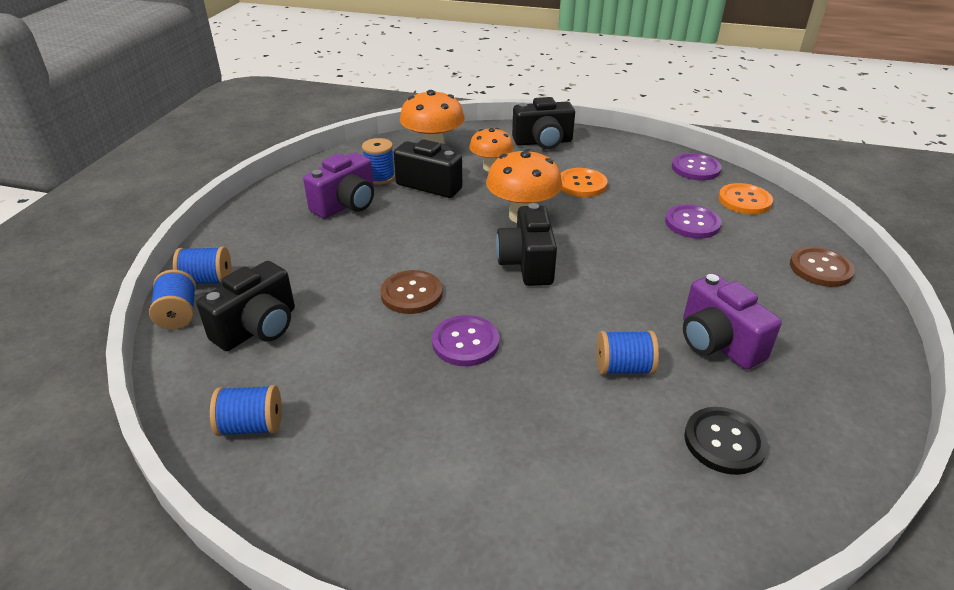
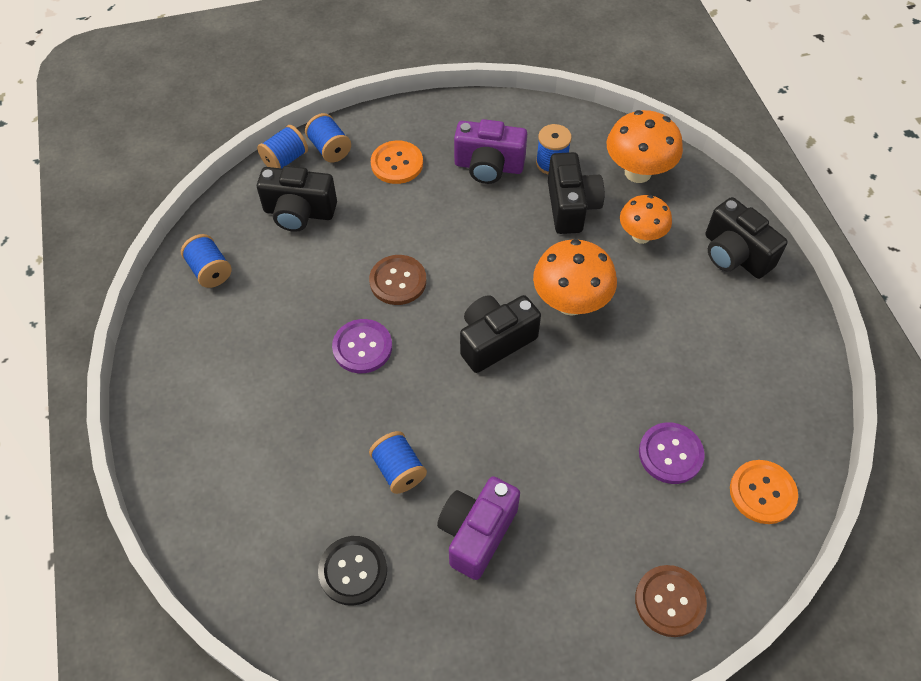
camera: 60 degrees right, 20 degrees up
(582, 184) = (671, 326): orange button -> orange button (397, 164)
(695, 168) = (800, 421): purple button -> none

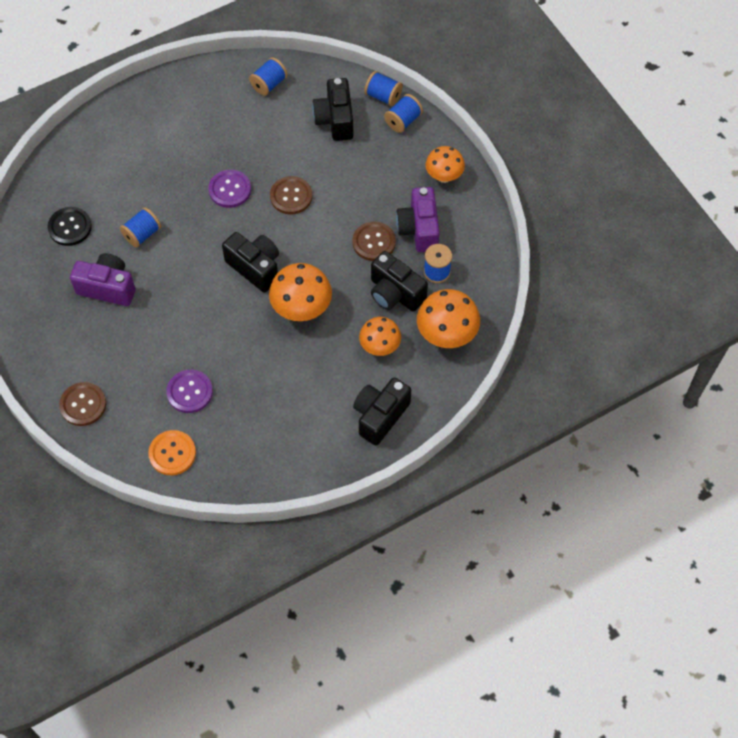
camera: 75 degrees right, 5 degrees up
(397, 164) = (402, 167): orange button -> none
(423, 129) = (444, 176): none -> orange mushroom
(494, 212) = (374, 242): none -> brown button
(571, 206) = (395, 293): black camera -> black camera turned 60 degrees clockwise

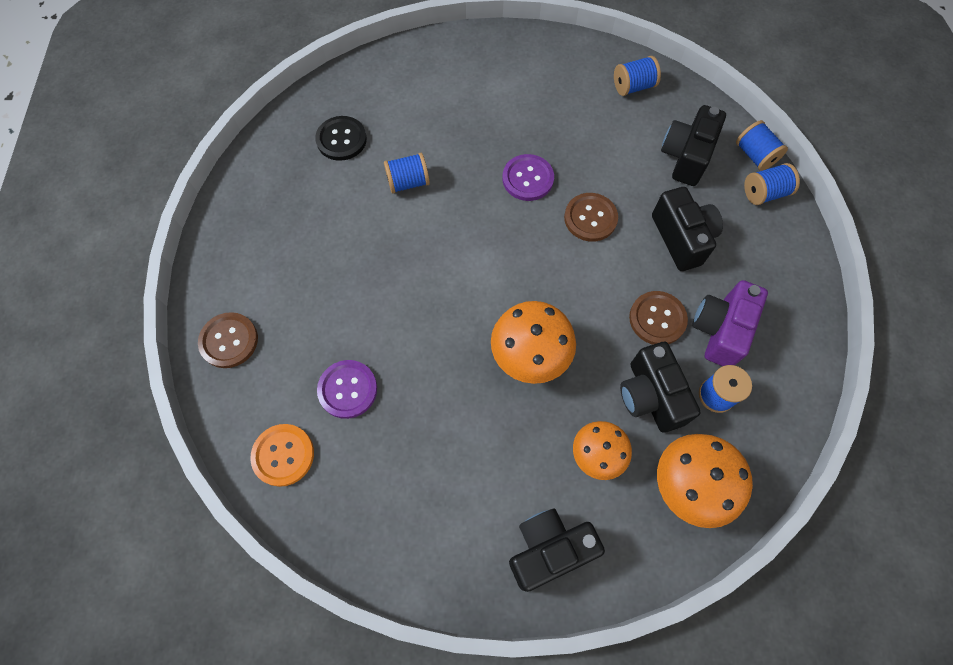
camera: 30 degrees right, 5 degrees up
(107, 287) = (337, 222): purple camera -> none
(255, 267) = (505, 280): black camera -> black camera (681, 238)
(444, 176) = (782, 281): orange mushroom -> none

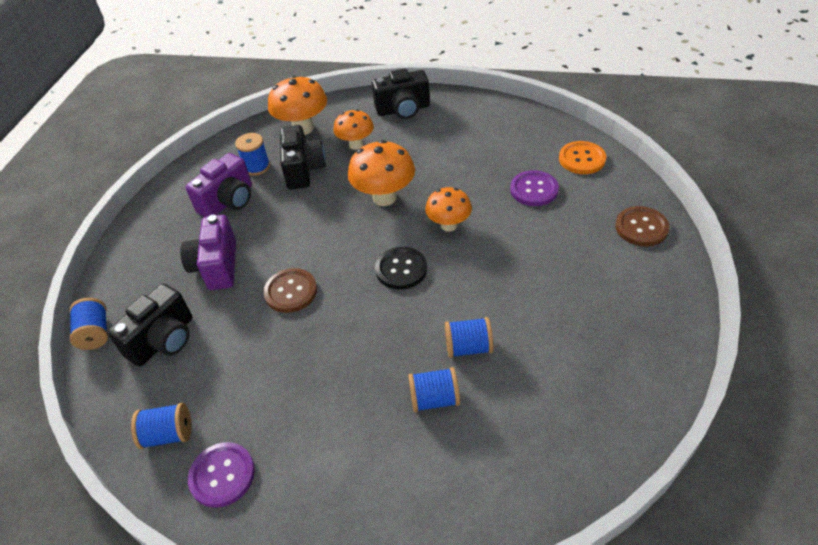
camera: 165 degrees left, 20 degrees down
(341, 139) = (546, 409): black button -> black button (401, 269)
(445, 321) = (449, 225): none -> orange mushroom
(527, 179) = (338, 336): purple button -> purple button (222, 475)
(657, 319) = (272, 212): brown button -> none
(681, 238) = (217, 266): black camera -> purple camera
(764, 193) = (115, 296): blue spool -> blue spool (434, 399)

